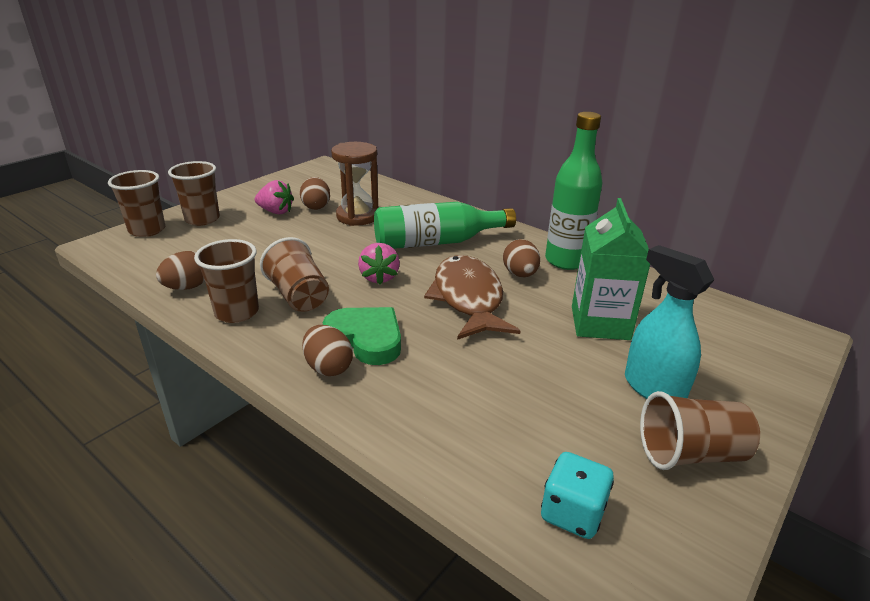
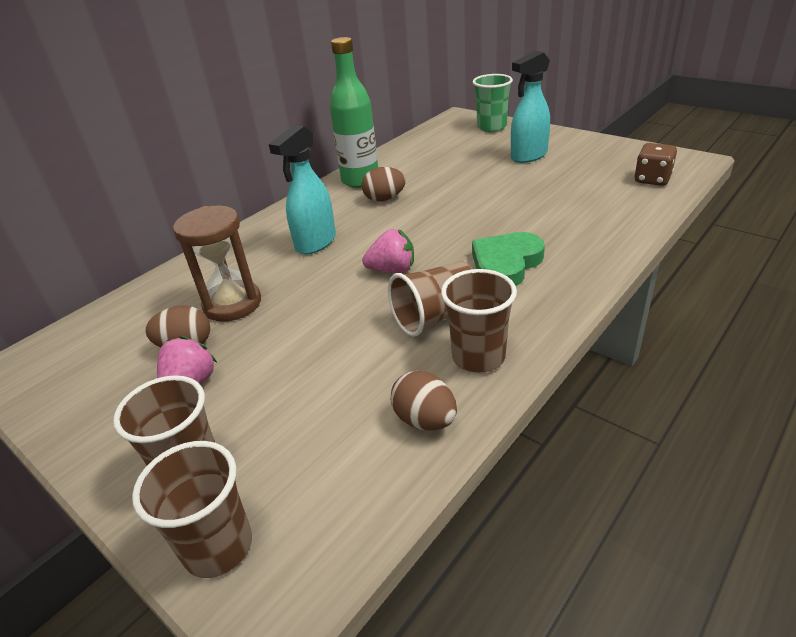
camera: 85 degrees left, 5 degrees up
(328, 367) = (556, 278): brown egg -> none
(436, 242) = (315, 243): green bottle -> turquoise spray bottle
(468, 299) = (429, 220): brown fish -> none
(572, 513) = (652, 179): turquoise dice -> brown dice
(600, 323) = (456, 169): green carton -> none
(690, 454) = (584, 150): brown cup -> none
(765, 364) = (491, 127): none -> green cup

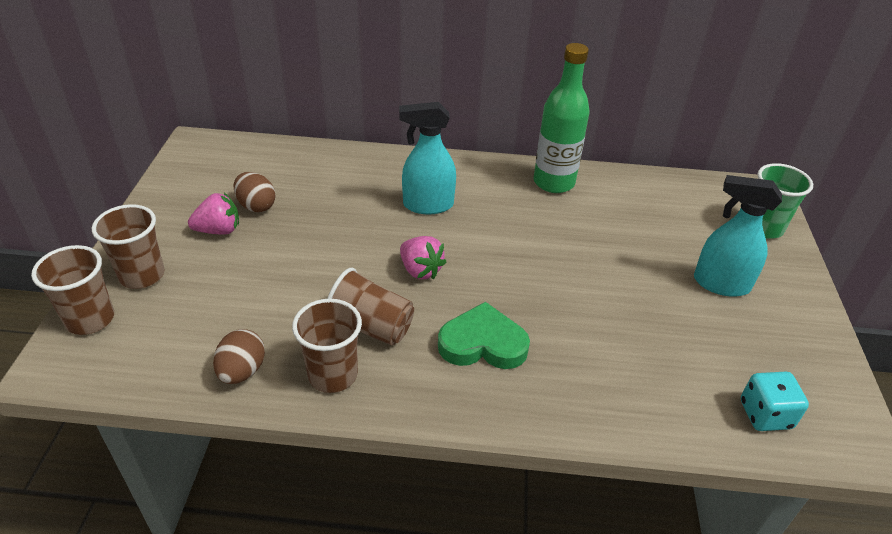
camera: 50 degrees right, 5 degrees up
(232, 304) = (316, 202): brown hourglass -> none
(384, 199) = (533, 213): brown egg -> none
(652, 179) = (765, 415): brown dice -> turquoise dice

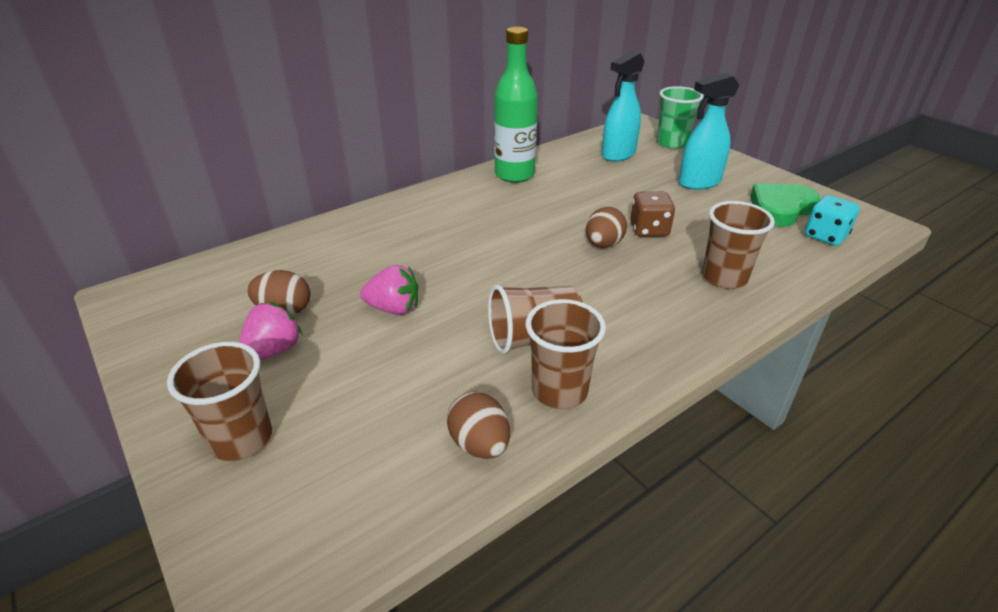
camera: 40 degrees left, 5 degrees down
(90, 319) = (237, 520): brown cup -> brown cup (724, 277)
(420, 270) = (509, 277): pink strawberry -> pink strawberry (394, 308)
(427, 205) = (445, 232): turquoise spray bottle -> turquoise spray bottle (618, 155)
(483, 343) = (627, 297): green heart -> green heart (780, 209)
(532, 288) = (603, 244): none -> brown egg
(593, 300) = (649, 230): none -> brown dice

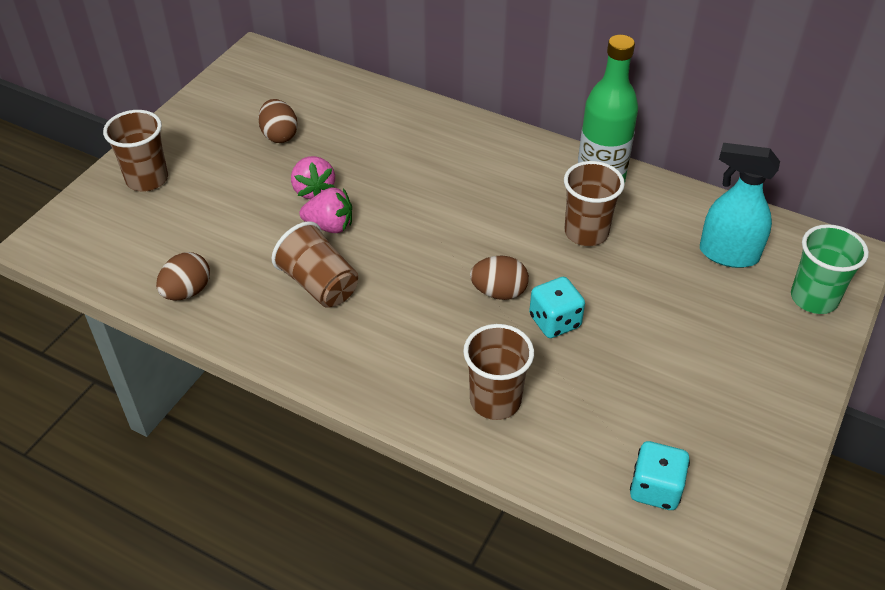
camera: 65 degrees right, 10 degrees up
(273, 351) = (233, 152): pink strawberry -> pink strawberry (330, 226)
(559, 391) = (261, 318): brown cup -> brown cup (586, 232)
(649, 230) = (554, 321): brown dice -> turquoise dice
(699, 183) = (710, 345): turquoise spray bottle -> none
(780, 209) = (699, 437): green heart -> none

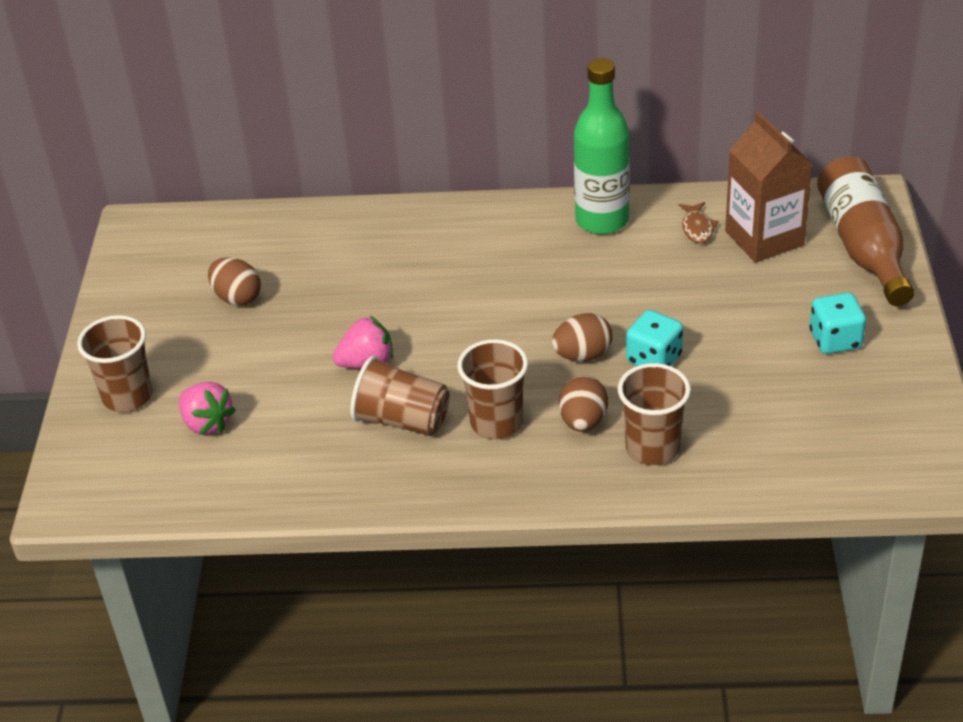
camera: 25 degrees left, 5 degrees down
(187, 291) = (271, 482): brown egg -> brown egg (583, 421)
(313, 190) = (321, 336): pink strawberry -> pink strawberry (207, 423)
(586, 232) = (623, 269): brown cup -> brown cup (496, 423)
(655, 489) = (842, 457): turquoise dice -> turquoise dice (835, 340)
(675, 222) = (697, 228): none -> brown fish
(727, 254) = (764, 238): turquoise spray bottle -> brown carton
(814, 298) = (863, 246): green cup -> brown bottle

